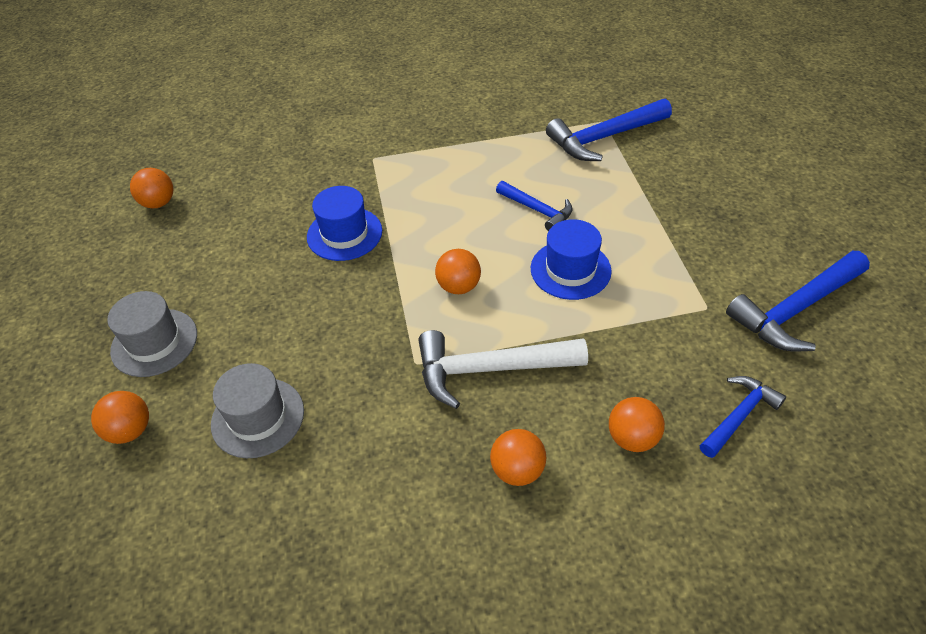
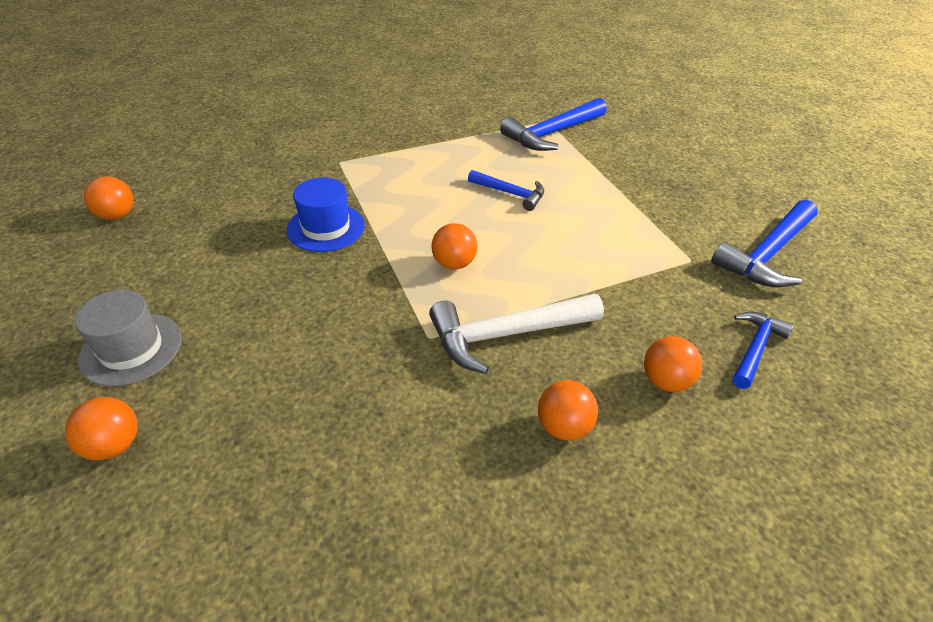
camera: 15 degrees left, 5 degrees down
(258, 417) = (267, 411): grey hat -> none
(570, 270) = (557, 240): blue hat -> none

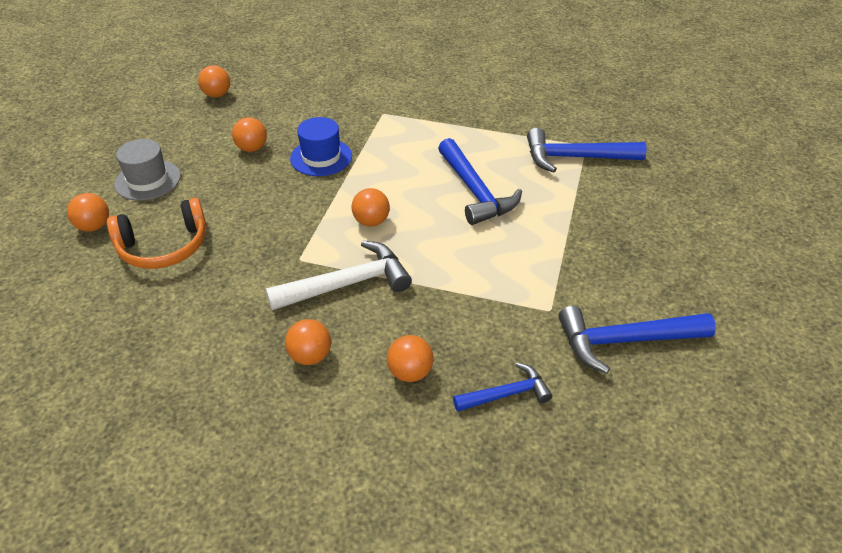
camera: 40 degrees right, 0 degrees up
(233, 252) = (252, 148): none -> orange ball
(250, 413) = (164, 247): none -> orange headphones
(507, 334) = (347, 284): white hammer -> white hammer turned 135 degrees clockwise
(510, 193) = (475, 191): blue hammer -> blue hammer, size x1.67

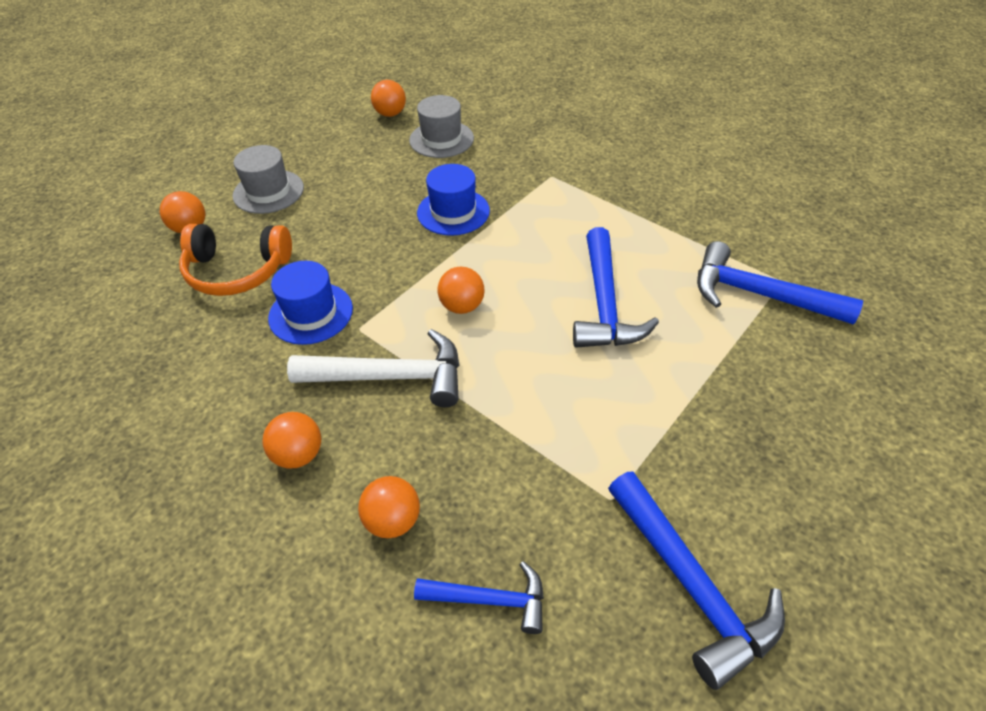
camera: 25 degrees right, 5 degrees up
(252, 148) = (388, 183): orange ball -> none
(252, 259) = (311, 313): none -> blue hat
(275, 105) = (441, 139): none -> grey hat
(625, 341) = (690, 584): blue hammer -> blue hammer turned 135 degrees counterclockwise

